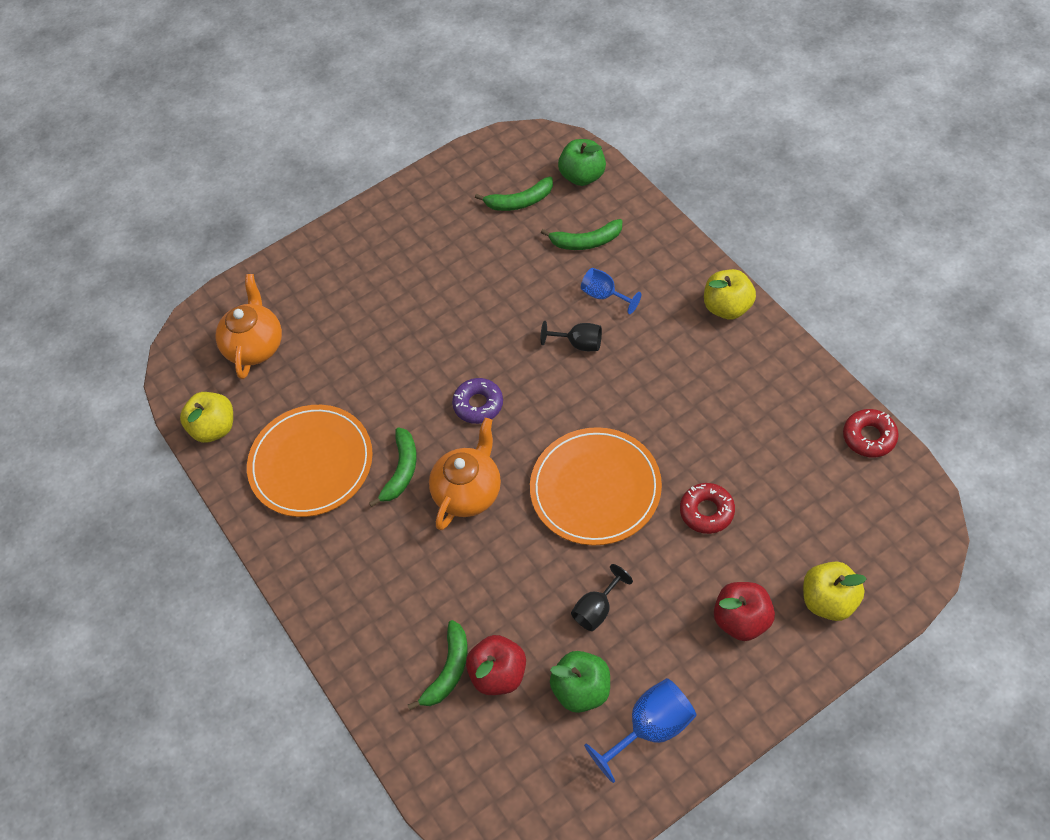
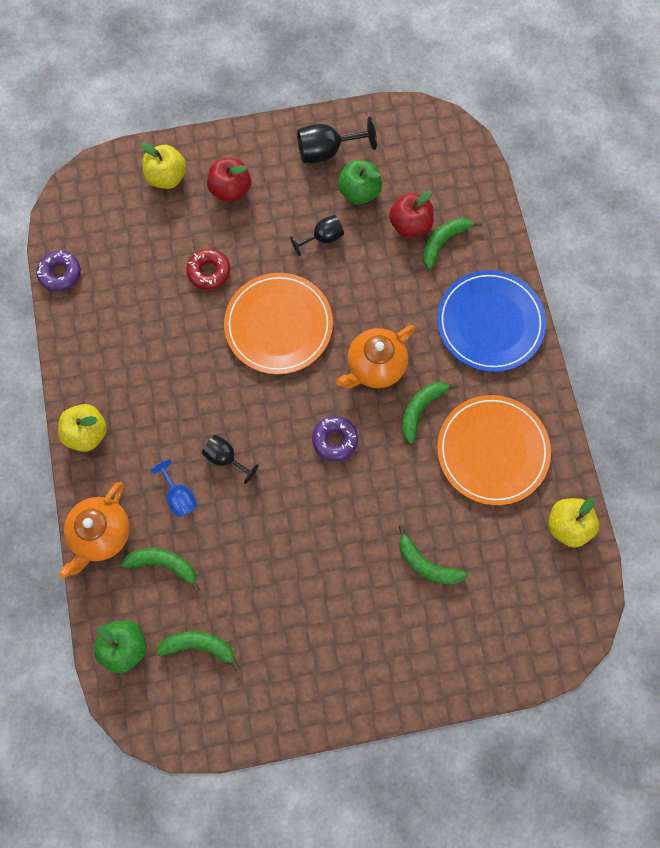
camera: 165 degrees left, 15 degrees up
(255, 345) = (508, 598): orange teapot -> orange teapot (101, 534)
(343, 340) = (426, 564): none -> green banana
(358, 595) = (490, 323): none -> blue plate
(651, 728) = (327, 151): blue goblet -> black goblet
(869, 437) = (60, 273): red donut -> purple donut

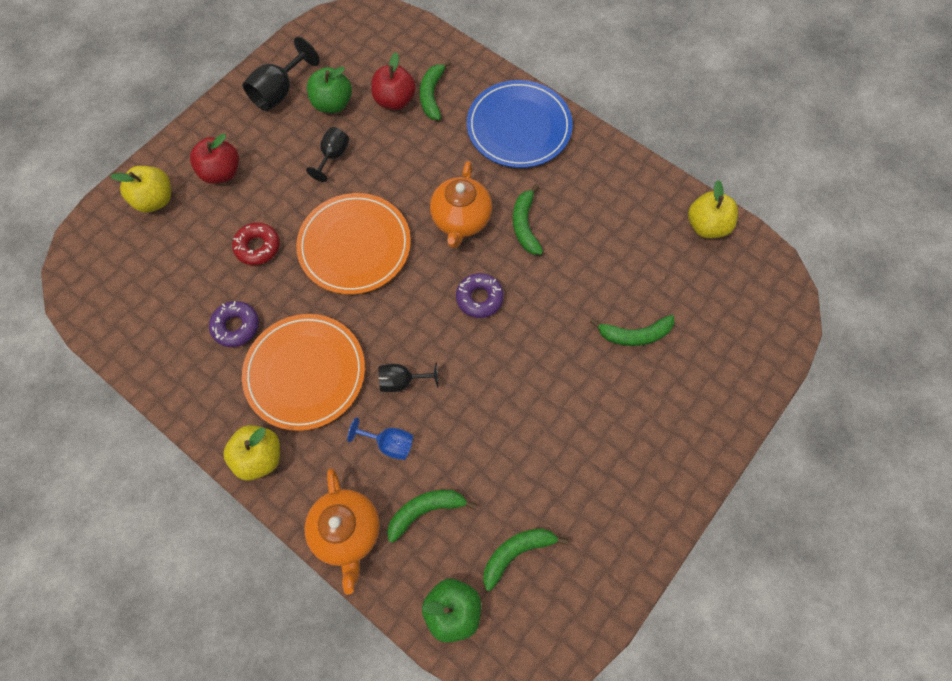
camera: 40 degrees left, 5 degrees down
(60, 273) = (119, 343): purple donut -> purple donut (236, 326)
(492, 451) = (605, 215): orange plate -> orange plate (305, 373)

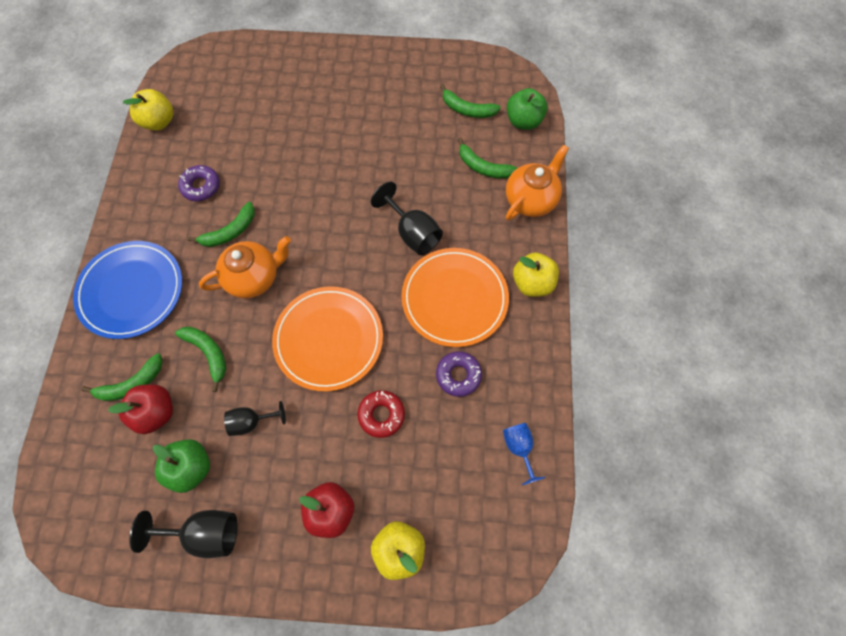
camera: 125 degrees left, 0 degrees up
(389, 443) = (460, 213): blue goblet -> blue goblet (519, 448)
(402, 381) = (412, 233): black goblet -> black goblet, size x1.53
(479, 298) = (314, 225): purple donut -> purple donut (201, 186)
(634, 334) = (278, 122): green banana -> green banana (208, 353)

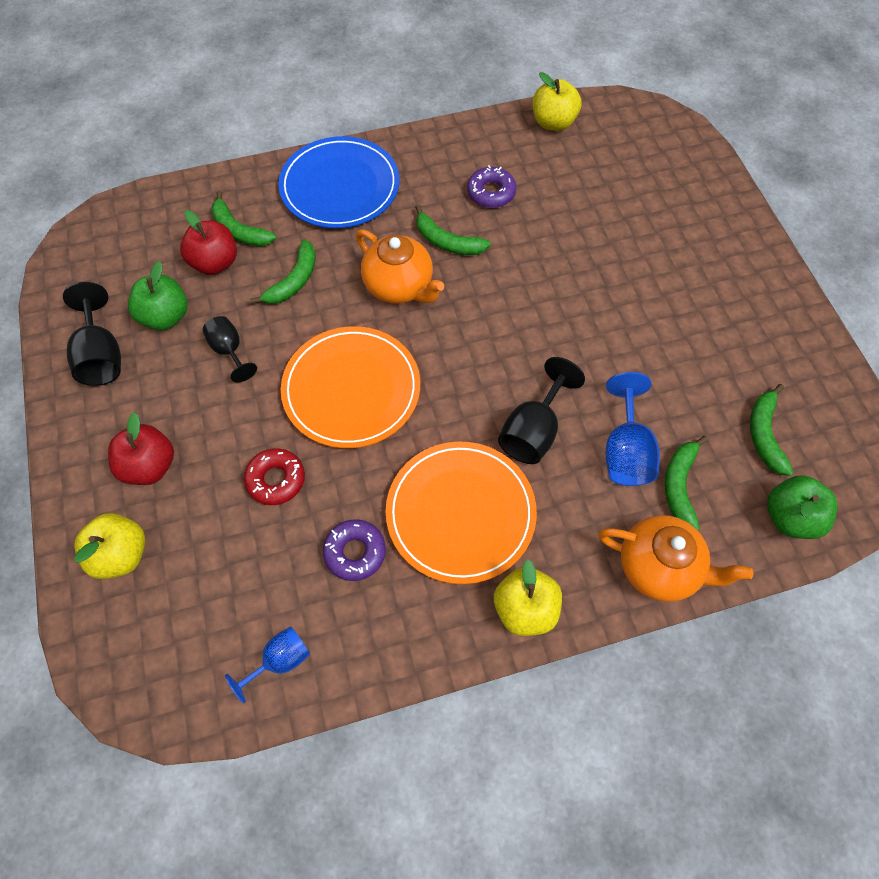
camera: 70 degrees right, 5 degrees down
(449, 186) = (625, 451): none -> blue goblet

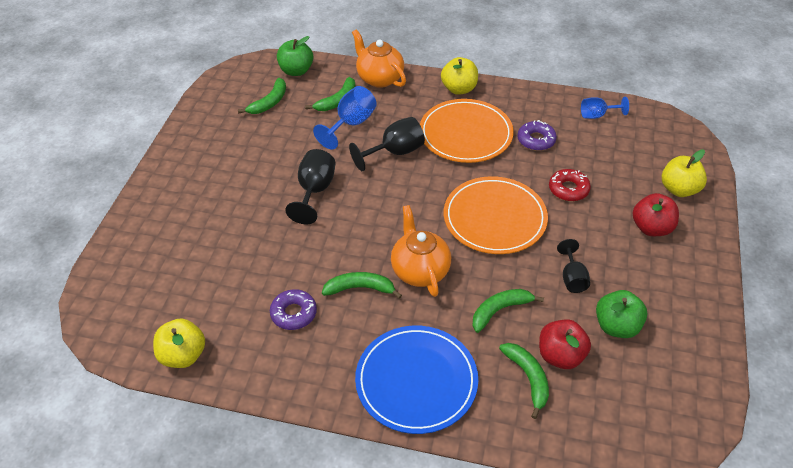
camera: 150 degrees left, 15 degrees down
(101, 356) = (676, 316): black goblet -> black goblet (315, 191)
(447, 241) = (360, 288): green banana -> green banana turned 60 degrees counterclockwise

